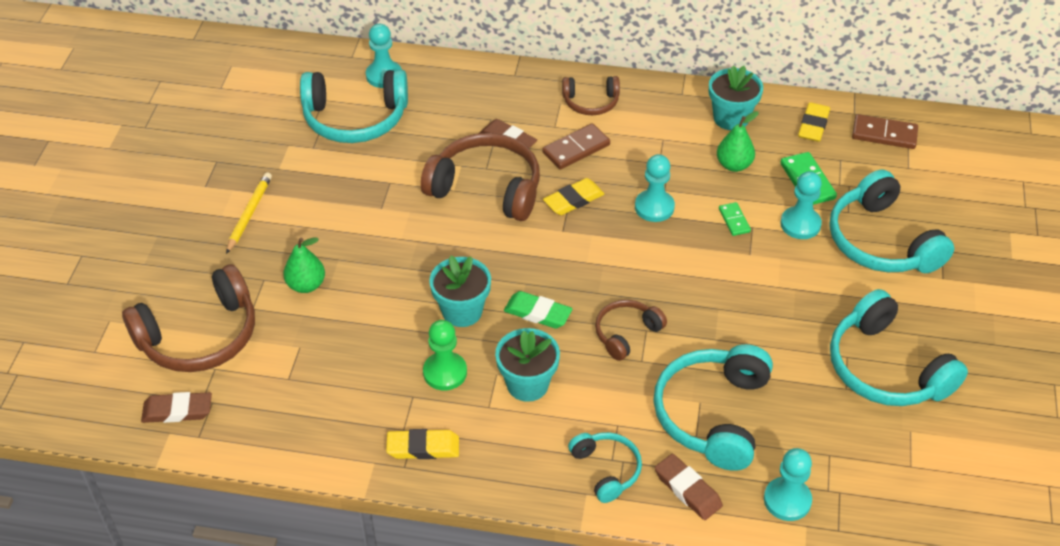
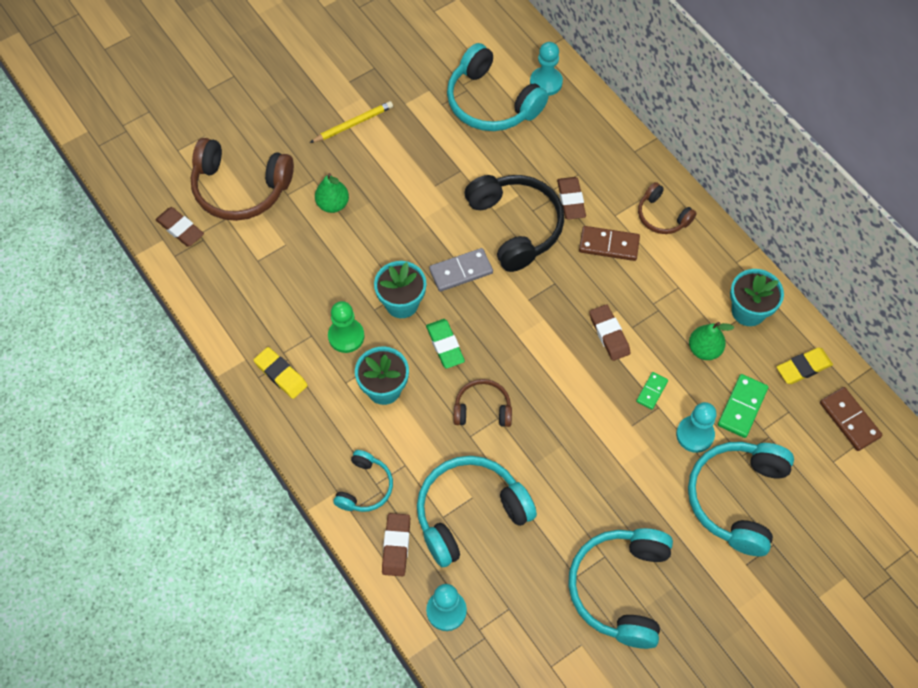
camera: 45 degrees right, 15 degrees up
(482, 251) = (461, 271): none -> grey domino
(486, 188) = (516, 226): brown headphones -> black headphones
(573, 200) = (561, 283): yellow eraser -> none
(654, 207) = (609, 334): turquoise pawn -> brown eraser

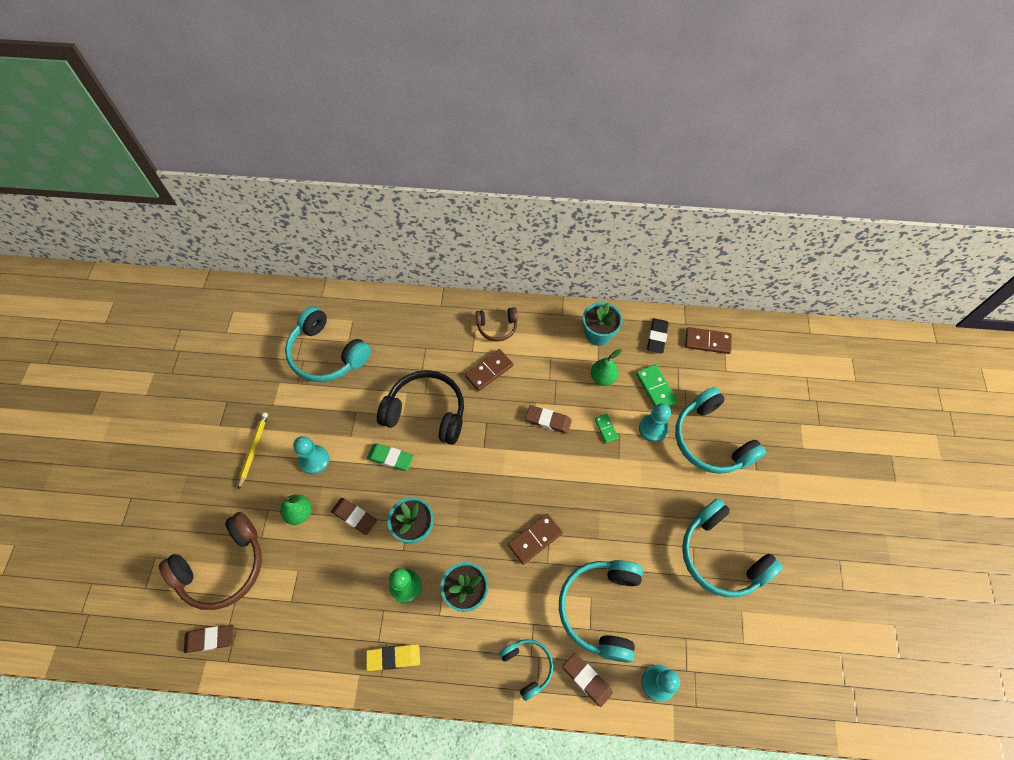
camera: 50 degrees left, 0 degrees up
(445, 345) = (470, 525): green eraser -> green eraser (390, 458)
(461, 271) = (426, 471): grey domino -> none
(482, 409) = (535, 539): brown headphones -> brown domino
(491, 102) = (327, 354): turquoise headphones -> turquoise headphones turned 45 degrees clockwise
(546, 82) = (345, 313): turquoise pawn -> turquoise pawn (314, 460)
(571, 200) = (439, 366): brown eraser -> brown eraser (354, 517)
(803, 367) = (657, 337): yellow eraser -> black eraser

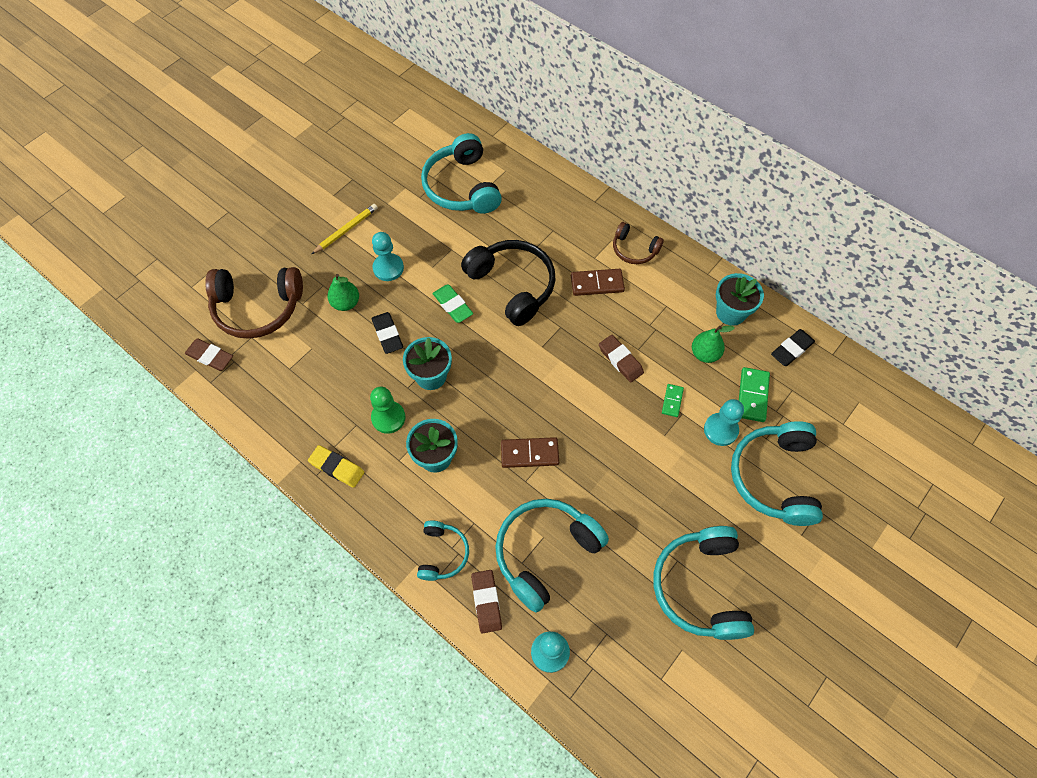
camera: 35 degrees right, 0 degrees up
(354, 517) = (387, 334): brown eraser -> black eraser
(707, 341) = (844, 384): brown domino -> none

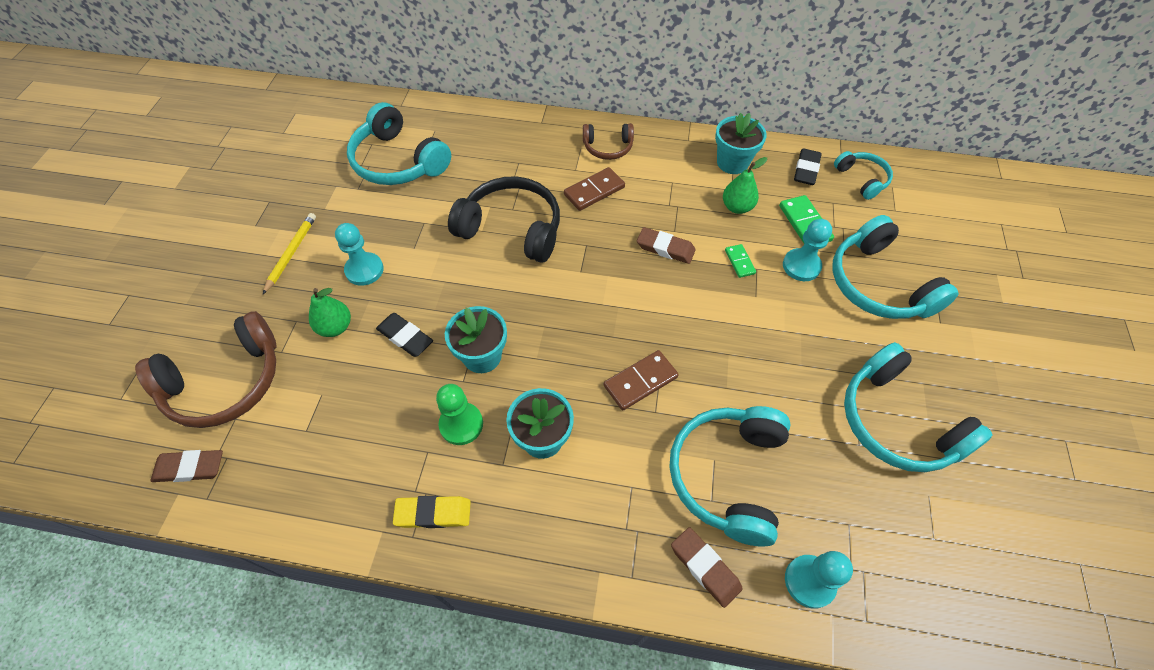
camera: 30 degrees left, 5 degrees down
(442, 554) = (620, 542): turquoise headphones -> turquoise headphones (862, 179)
(453, 305) = (460, 275): green eraser -> none

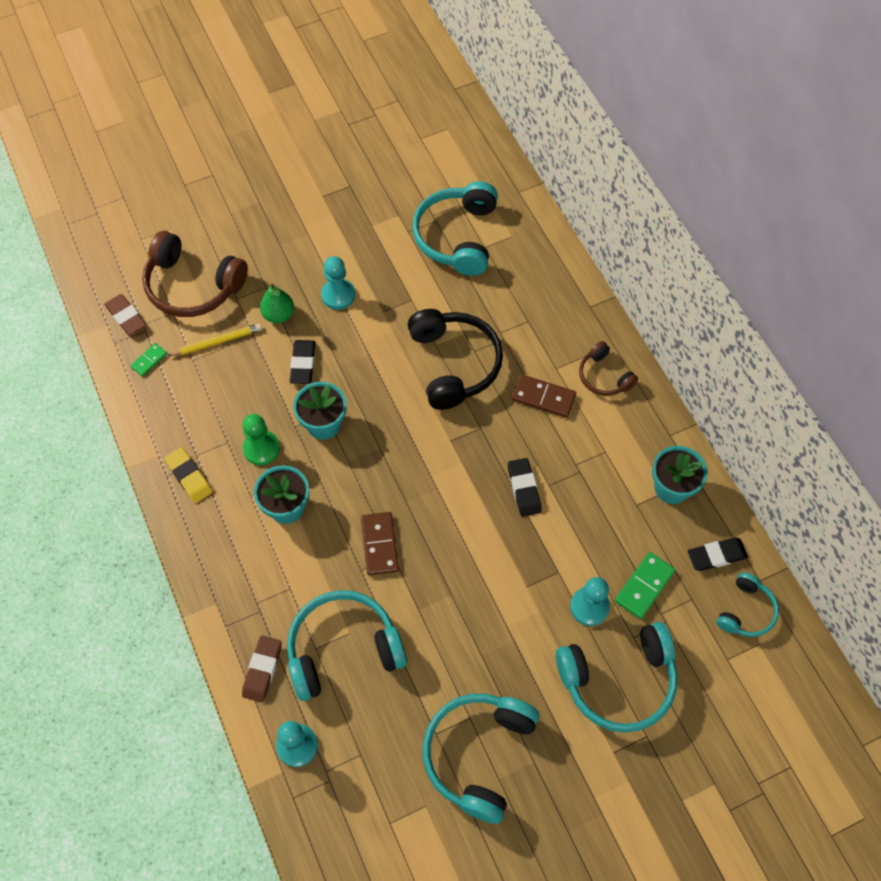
camera: 55 degrees right, 5 degrees up
(291, 253) = (317, 238): yellow pencil -> yellow pencil (217, 342)
(640, 381) = (380, 544): brown domino -> brown domino turned 60 degrees clockwise
(665, 248) = (524, 489): brown eraser -> black eraser
(737, 207) = (618, 520): green pear -> none
(739, 262) = (554, 554): green domino -> green domino (149, 360)
(878, 284) = (618, 681): turquoise headphones -> turquoise headphones turned 135 degrees counterclockwise

